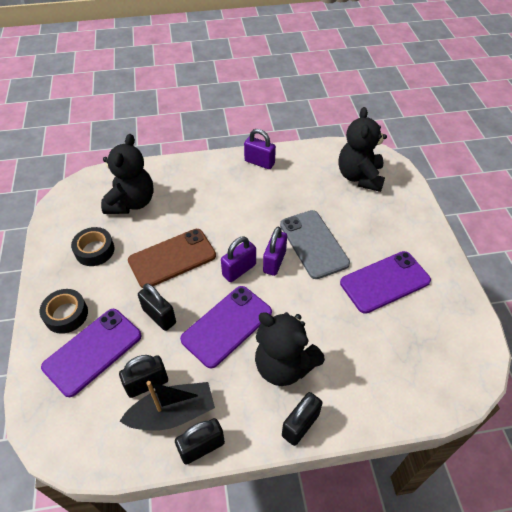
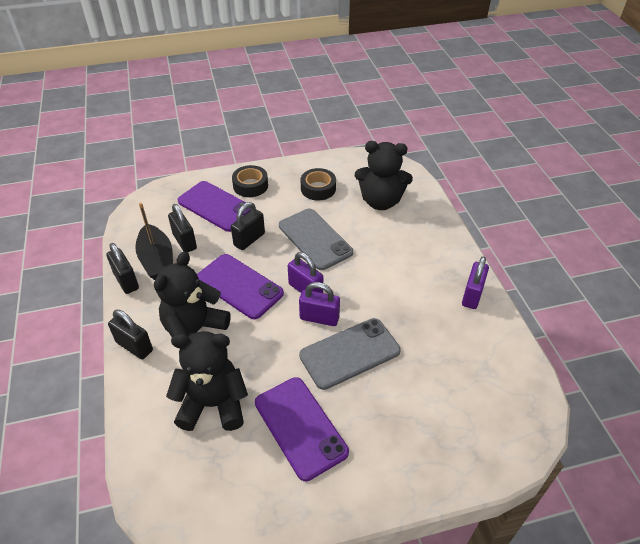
camera: 85 degrees right, 5 degrees down
(172, 258) = (315, 239): brown phone -> grey phone
(359, 177) = (479, 405): black teddy bear -> black teddy bear (213, 404)

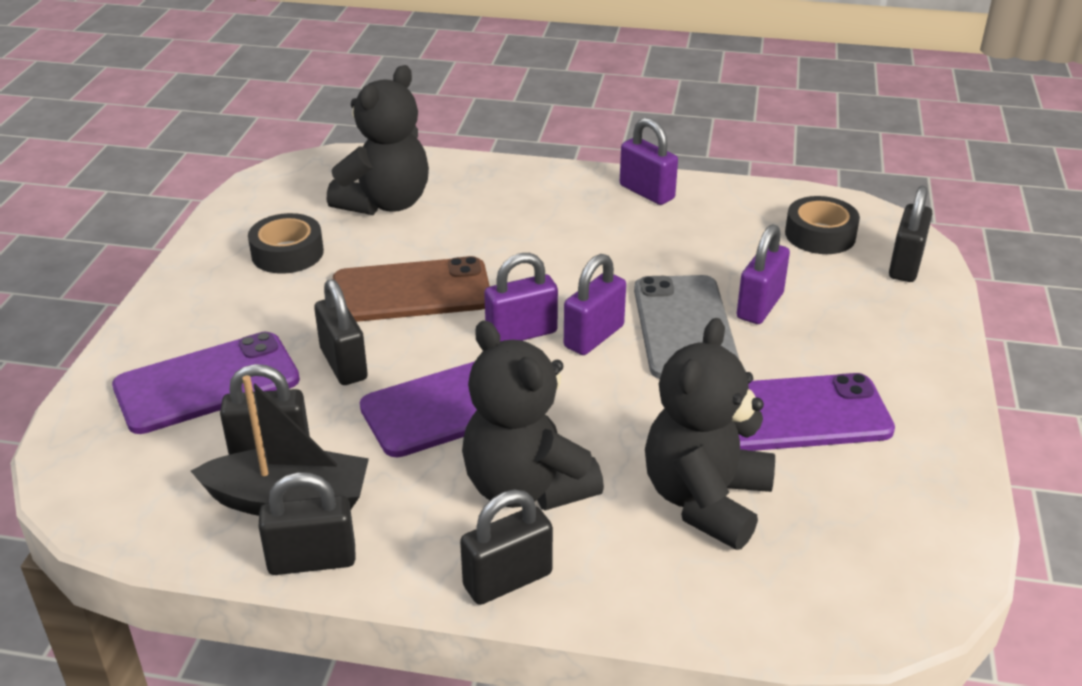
camera: 65 degrees left, 10 degrees down
(250, 185) = (193, 325): black tape -> black tape (820, 235)
(315, 239) = (411, 291): grey phone -> brown phone
(392, 382) = (760, 306): none -> purple padlock
(490, 451) = (905, 265): none -> black padlock

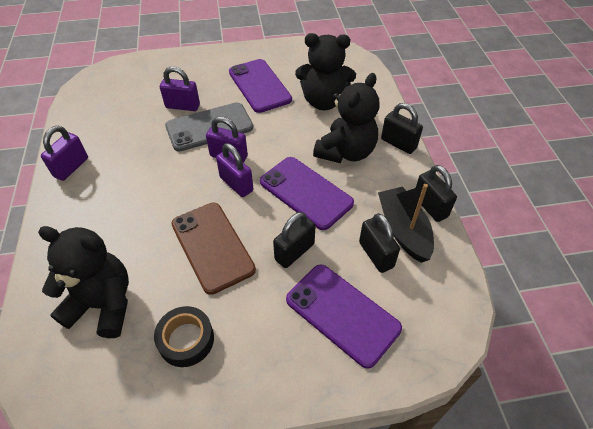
camera: 110 degrees left, 15 degrees up
(820, 235) = (111, 95): black tape -> none
(905, 265) = (134, 67): black padlock -> none

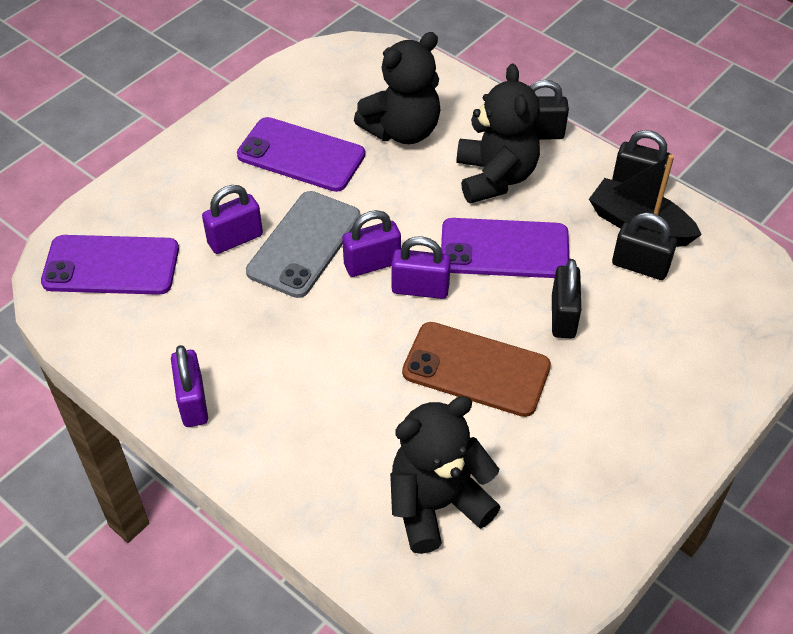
camera: 40 degrees left, 0 degrees up
(186, 340) = (560, 470): black tape -> none
(342, 314) = (669, 342): purple phone -> purple phone (111, 266)

